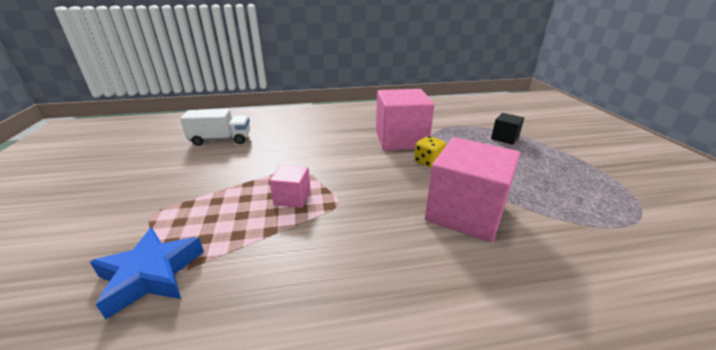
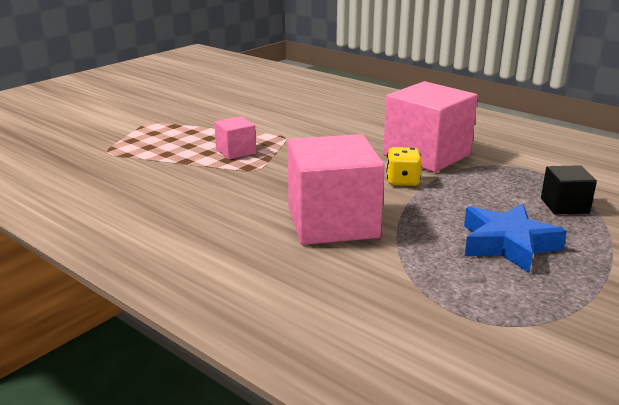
camera: 50 degrees right, 5 degrees down
(151, 275) = (100, 149): blue star -> blue star (507, 244)
(221, 140) = (271, 95): white truck -> none

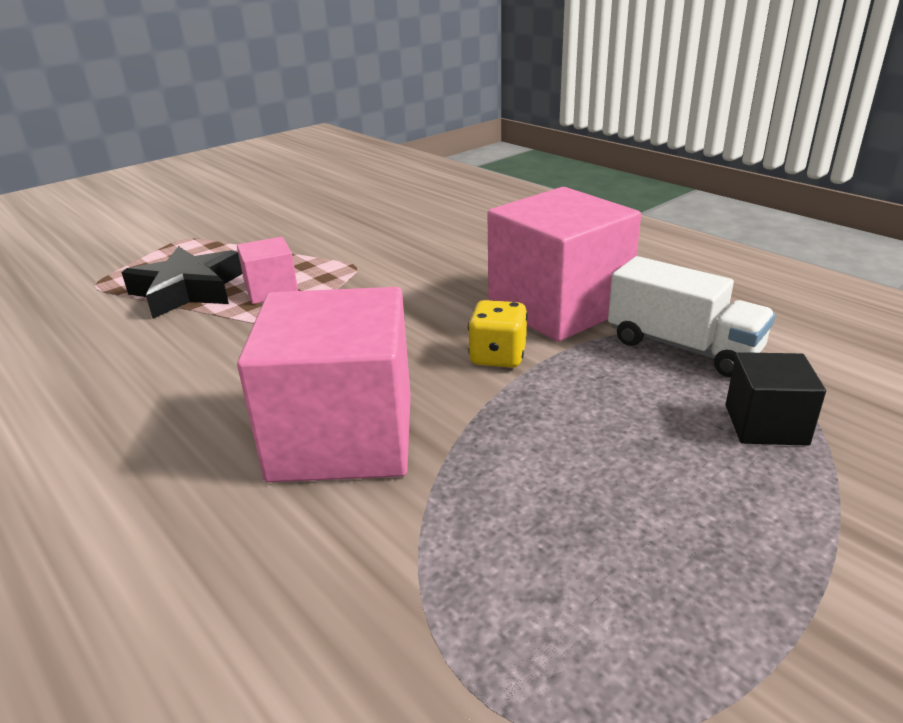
camera: 10 degrees right, 5 degrees up
(178, 153) = (188, 291): none -> black star
(507, 244) = (632, 509): blue star -> none
(508, 172) = (683, 347): none -> white truck

